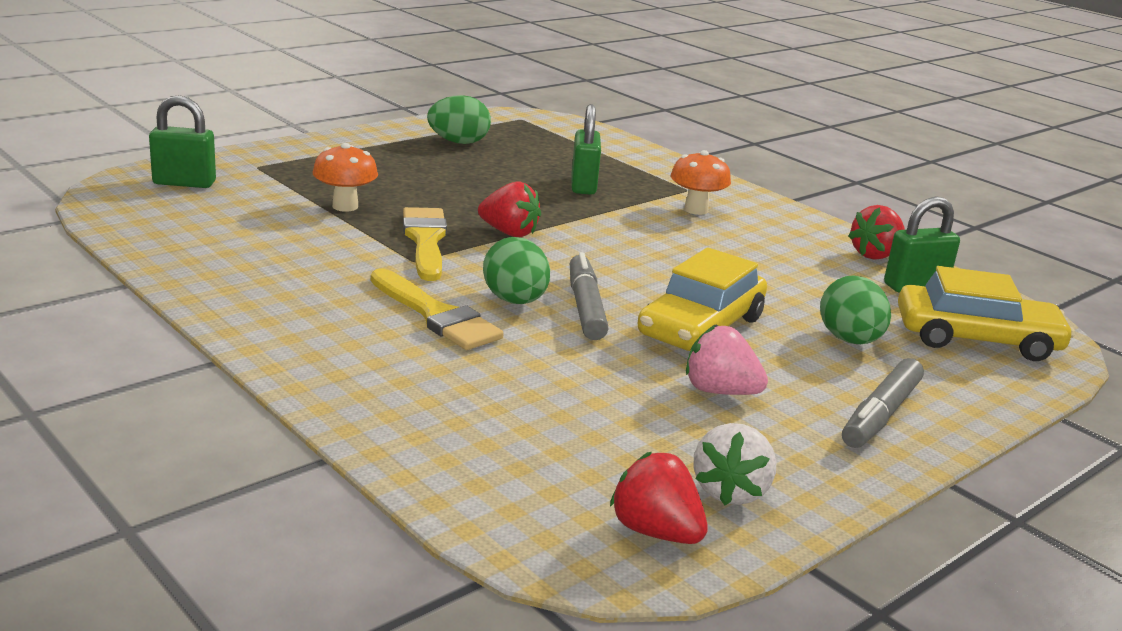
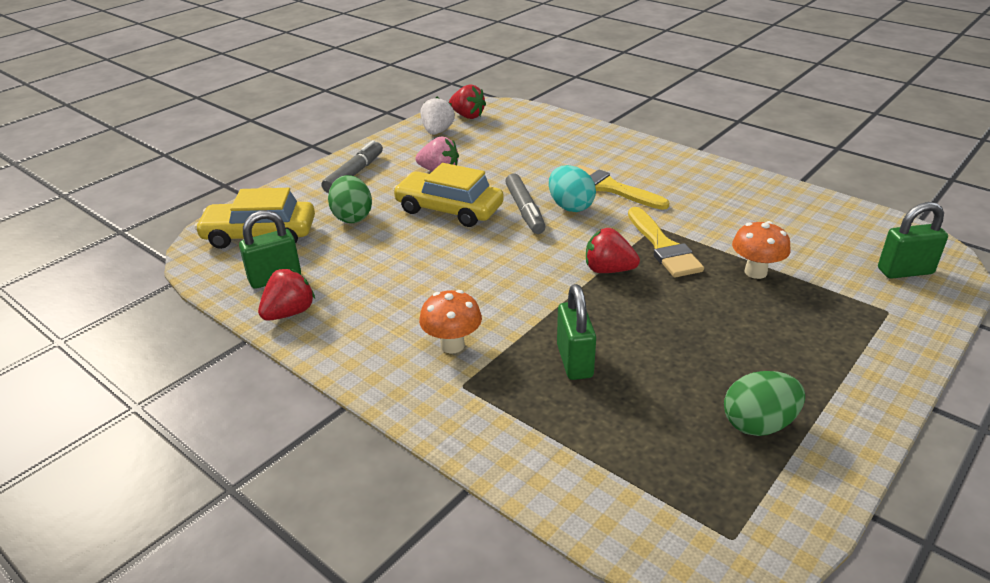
camera: 175 degrees right, 10 degrees up
(515, 301) = (570, 206): green egg -> turquoise egg
(700, 327) = (449, 209): yellow car -> yellow car turned 90 degrees counterclockwise

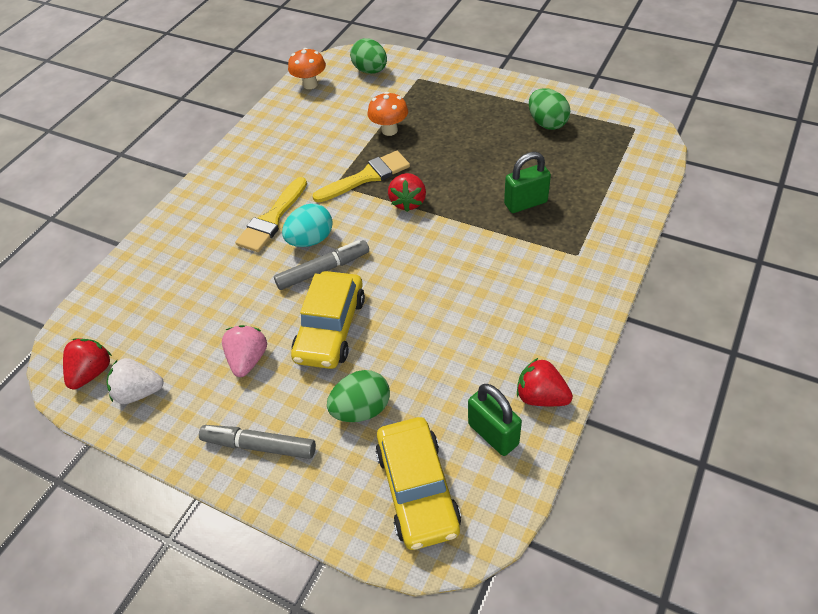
camera: 100 degrees left, 15 degrees up
(452, 345) = (536, 271): orange mushroom -> orange mushroom (310, 84)
(905, 271) = (370, 71): green padlock -> green egg

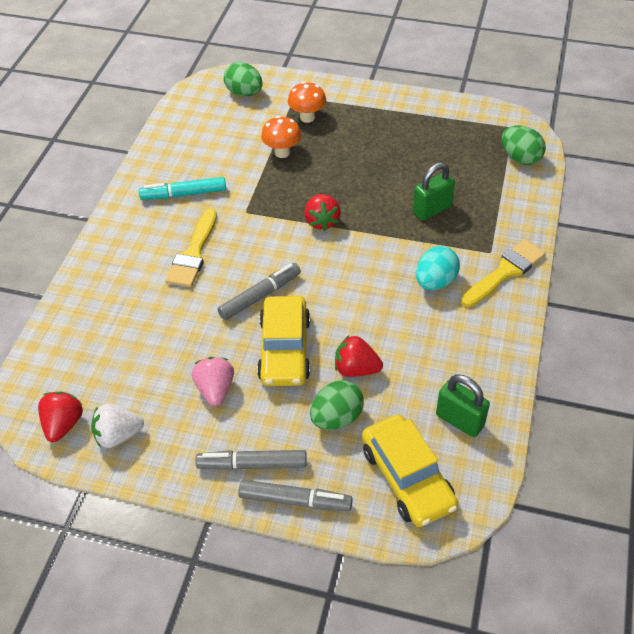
camera: 15 degrees left, 0 degrees up
(282, 161) = (184, 194): none -> turquoise marker
(290, 493) = (295, 500): none -> grey marker
(310, 84) = (187, 113): orange mushroom -> orange mushroom (307, 117)
(311, 240) = (238, 269): turquoise egg -> turquoise egg (435, 282)
(367, 177) = (274, 201): yellow brush -> yellow brush (505, 272)
(541, 397) = (492, 382): red strawberry -> red strawberry (356, 369)
(547, 123) = (431, 130): green egg -> green egg (520, 158)

